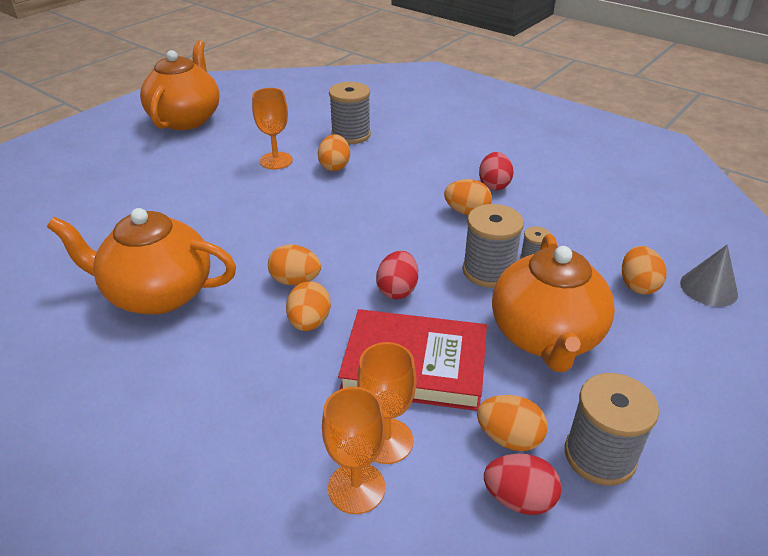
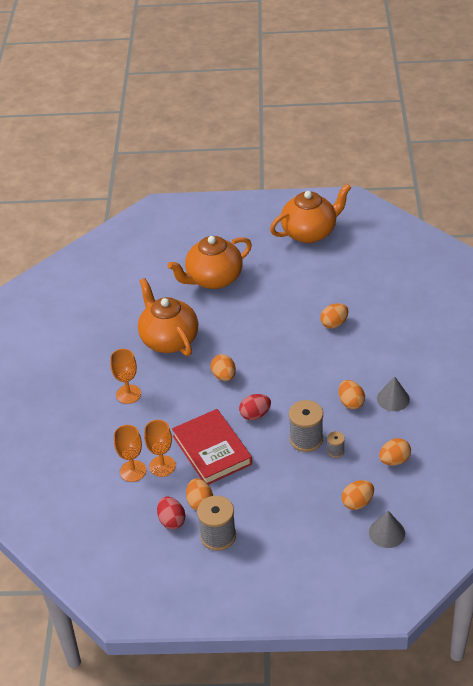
camera: 55 degrees right, 5 degrees up
(276, 161) = (312, 298): orange goblet -> orange goblet (128, 394)
(309, 322) = (202, 400): orange egg -> orange egg (394, 460)
(351, 135) = (376, 307): grey spool -> none
(494, 185) = (393, 399): red egg -> grey cone
(545, 337) = (276, 485): orange teapot -> orange teapot (213, 279)

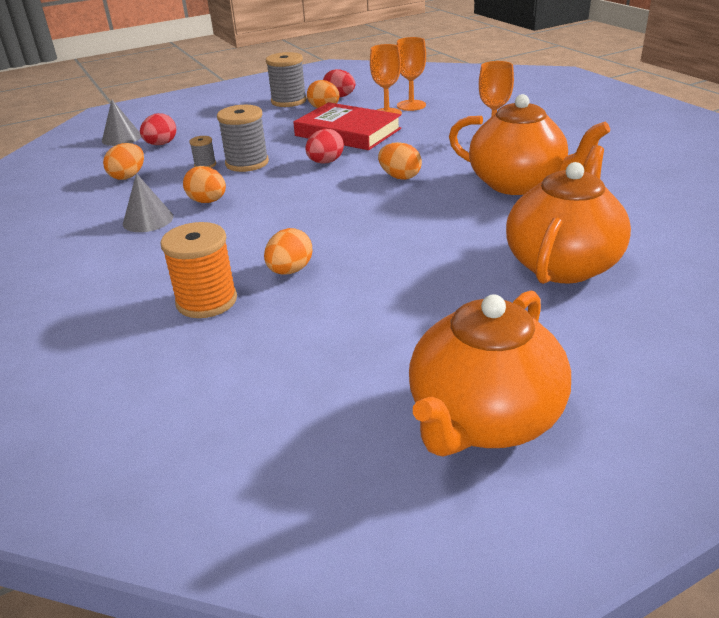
camera: 150 degrees right, 10 degrees down
(357, 502) = (161, 144): orange egg -> red egg
(381, 320) = (206, 301): none -> orange spool

